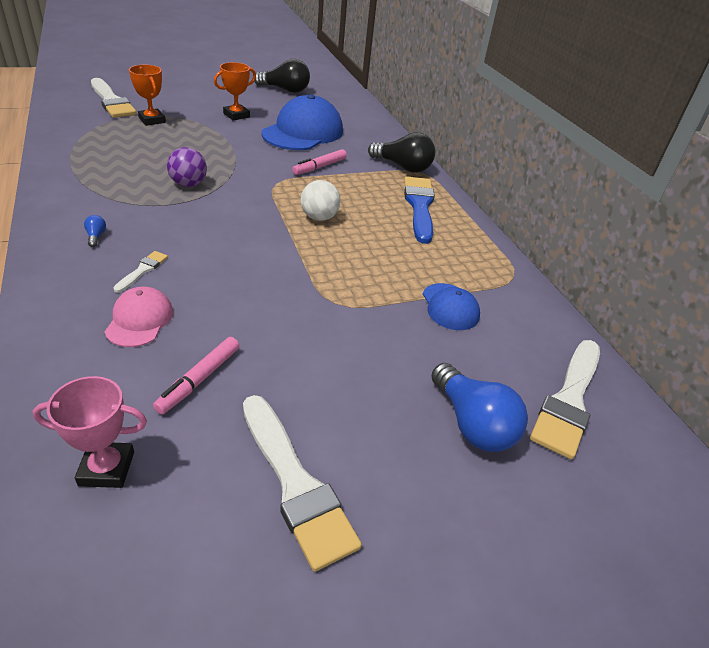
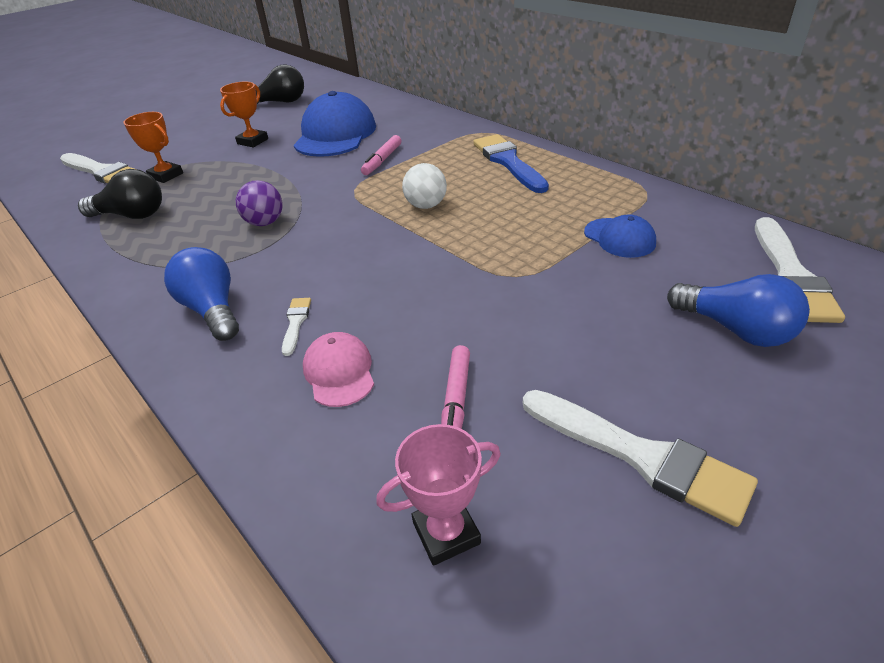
camera: 15 degrees left, 0 degrees up
(96, 236) = (212, 310): blue light bulb -> blue light bulb, size x2.48
(403, 167) = (460, 133): black light bulb -> black light bulb (132, 215)

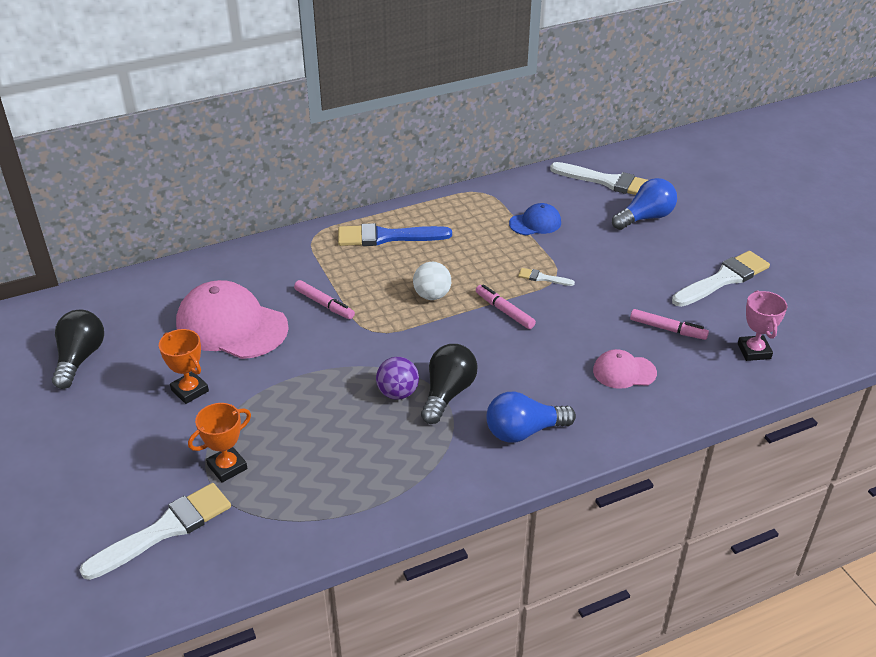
camera: 75 degrees left, 0 degrees up
(132, 215) = (313, 492): black light bulb -> black light bulb (448, 393)
(296, 323) = (562, 387): white brush -> white brush (542, 278)
(335, 135) = (231, 326): blue cap -> pink cap
(423, 253) = (504, 311): none -> pink marker

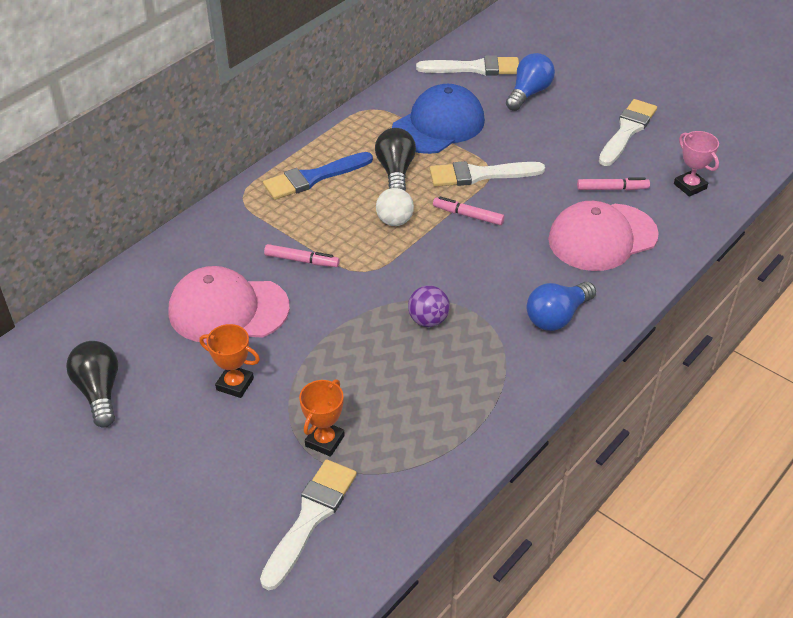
camera: 25 degrees left, 5 degrees up
(448, 393) = (471, 305): black light bulb -> black light bulb (395, 171)
(535, 223) = (438, 125): blue cap -> blue cap, size x1.94
(542, 278) = (480, 175): white brush -> white brush, size x2.13
(624, 372) = (602, 237): pink cap -> pink cap, size x1.94

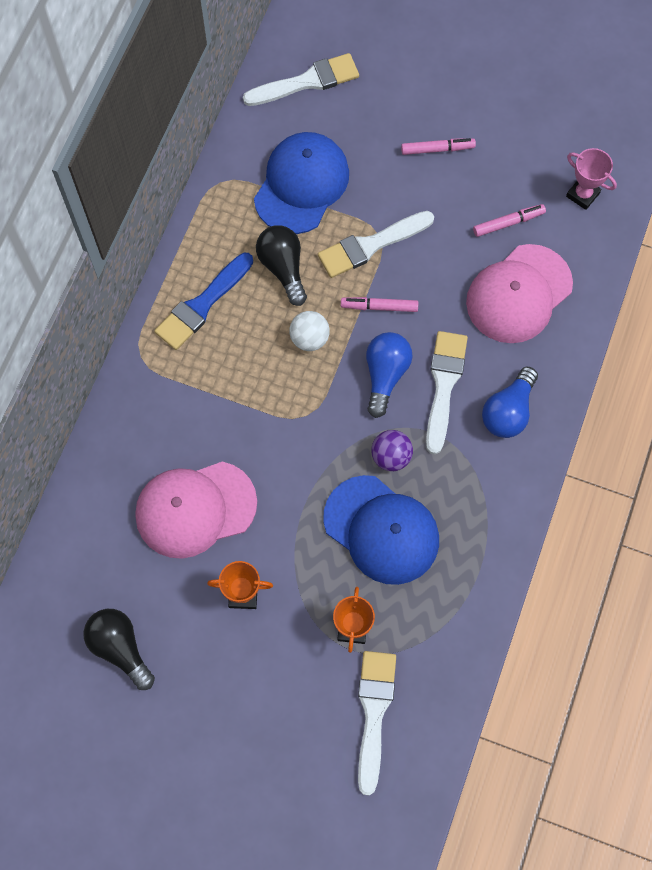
camera: 20 degrees left, 25 degrees up
(302, 260) = (239, 422): pink marker -> pink marker (437, 149)
(392, 372) = (381, 530): none -> blue cap
(529, 93) = (379, 104): blue light bulb -> blue light bulb (385, 375)
(627, 131) = (498, 132): white brush -> white brush (444, 385)

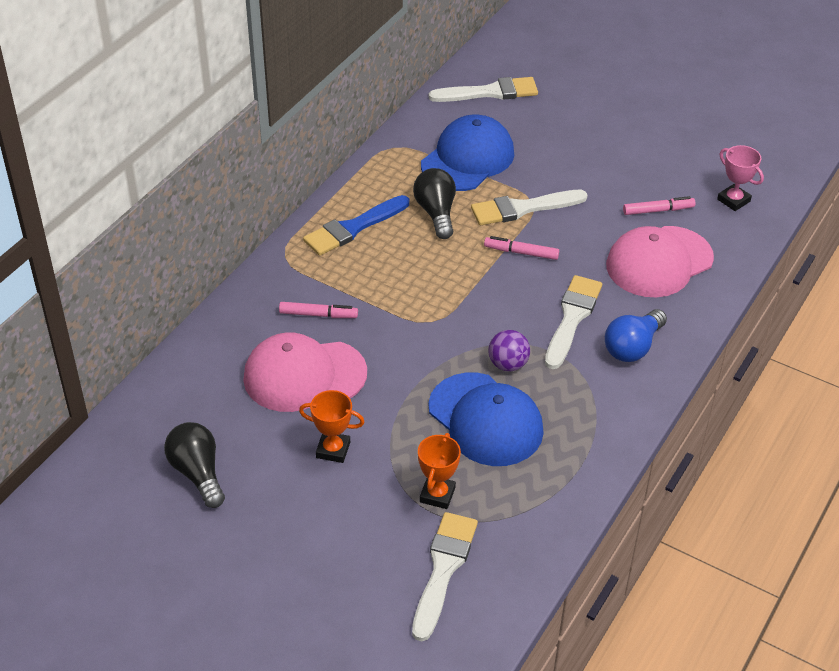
camera: 10 degrees right, 25 degrees down
(309, 339) = (448, 266): white ball -> none
(385, 375) = (516, 302): blue light bulb -> none
(437, 149) = (600, 152): pink marker -> pink marker (318, 315)

